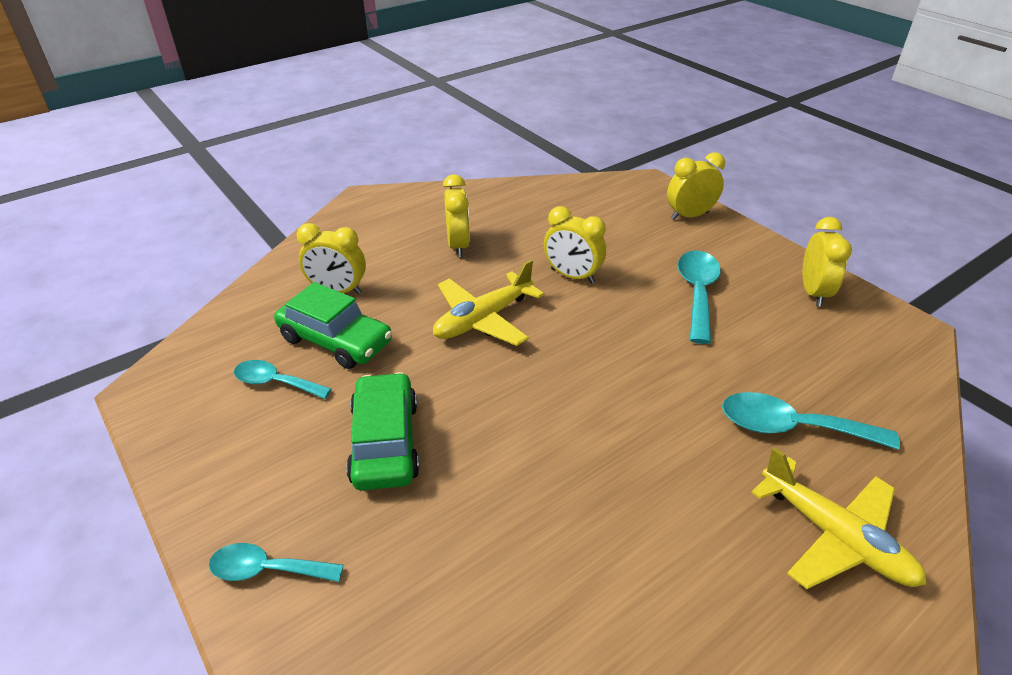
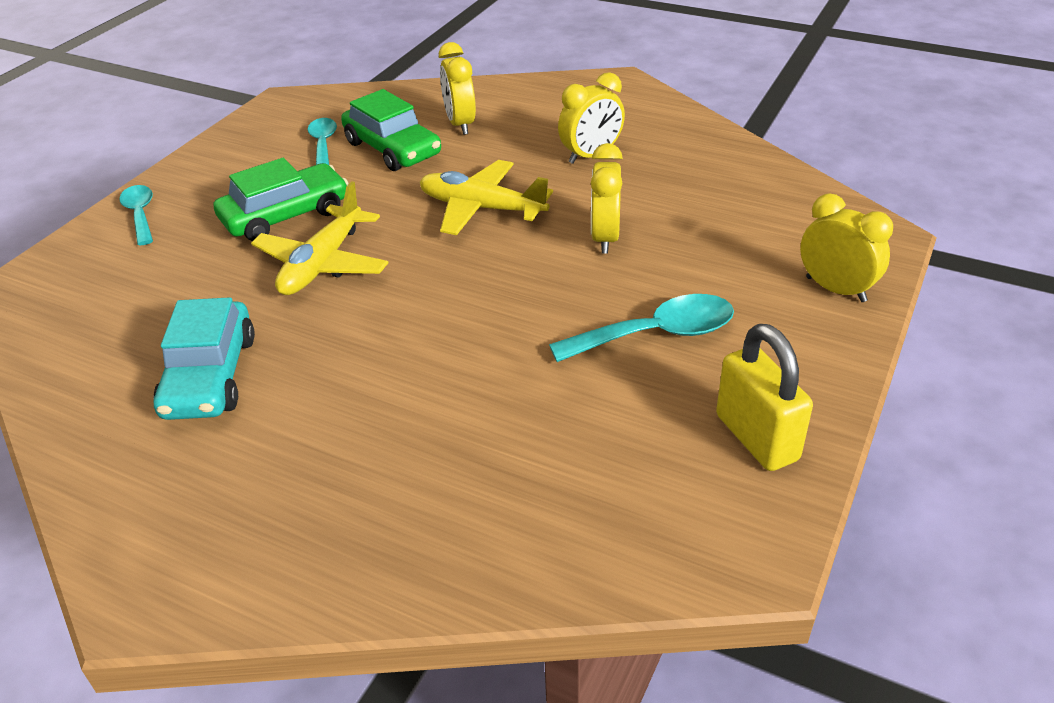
camera: 65 degrees right, 0 degrees up
(336, 340) = (393, 149): green car -> green car turned 45 degrees counterclockwise
(620, 560) = (210, 376): none -> turquoise car
(791, 427) = (453, 458): turquoise spoon -> none
(813, 292) = (756, 437): yellow clock -> yellow padlock
(834, 537) = (297, 518): yellow plane -> yellow plane (322, 264)

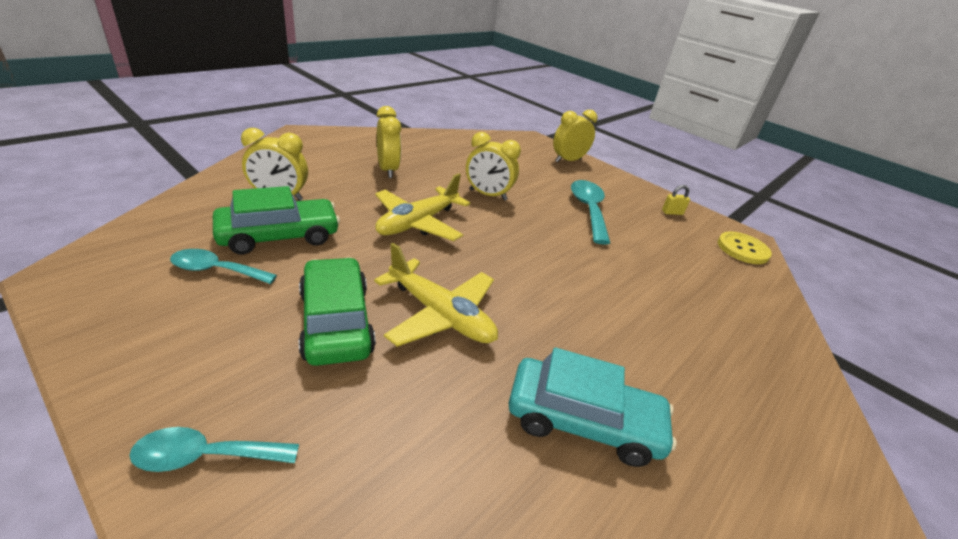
camera: 80 degrees left, 5 degrees down
(693, 542) = (742, 249): none -> yellow button
(756, 437) = (672, 212): yellow padlock -> yellow padlock, size x0.45

